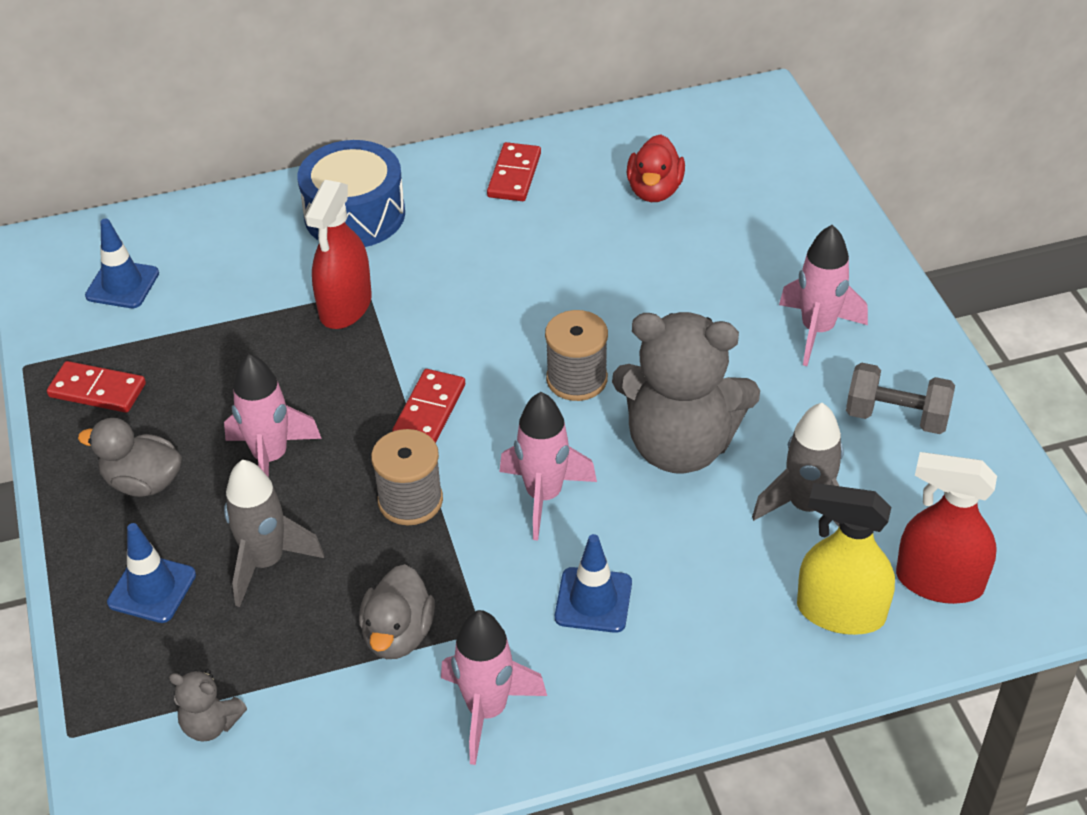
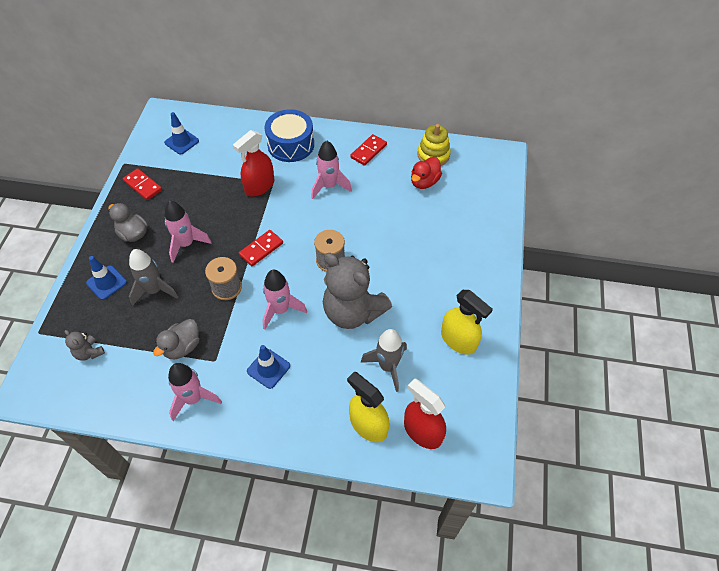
camera: 25 degrees right, 10 degrees up
(638, 141) = (433, 155): none -> yellow stacking toy
(817, 330) = (451, 281): pink rocket -> pink rocket (329, 186)
(896, 417) = (458, 340): grey dumbbell -> yellow spray bottle

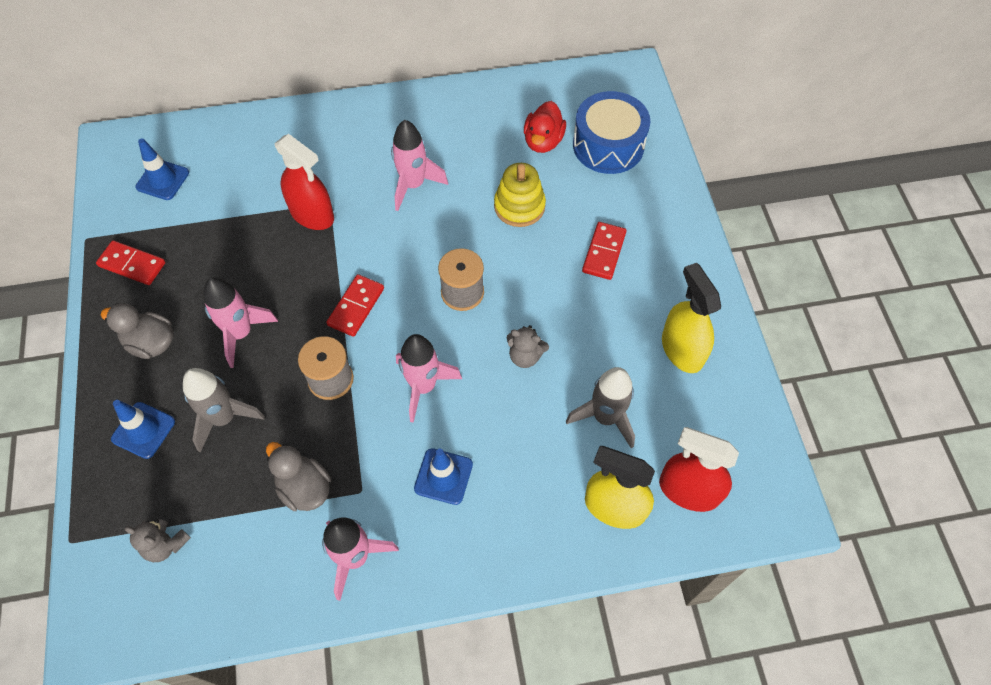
camera: 20 degrees left, 5 degrees up
(182, 347) = (304, 488): grey duck -> grey duck turned 120 degrees clockwise
(259, 186) = (312, 214): red spray bottle -> red spray bottle turned 75 degrees counterclockwise
(291, 145) = (331, 139): blue drum -> blue drum (608, 145)
(353, 312) = (525, 356): grey teddy bear -> grey teddy bear, size x0.42
(368, 151) = (447, 118): red domino -> red domino (603, 252)
(433, 155) = (539, 99): yellow stacking toy -> yellow stacking toy (519, 206)
(458, 340) = (682, 349): yellow spray bottle -> yellow spray bottle turned 135 degrees counterclockwise

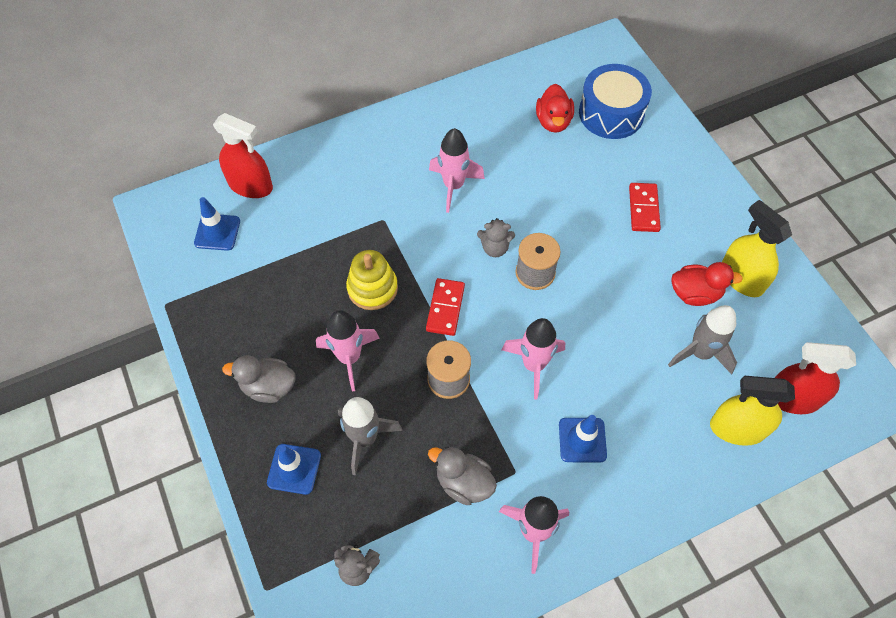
camera: 15 degrees left, 0 degrees up
(132, 264) = (220, 318): red domino -> none
(312, 214) = (371, 233): red spray bottle -> red spray bottle (250, 185)
(519, 206) = (555, 184): yellow stacking toy -> yellow stacking toy (372, 288)
(525, 356) = (611, 316): grey teddy bear -> grey teddy bear (495, 248)
(624, 353) = (695, 293): none -> red duck

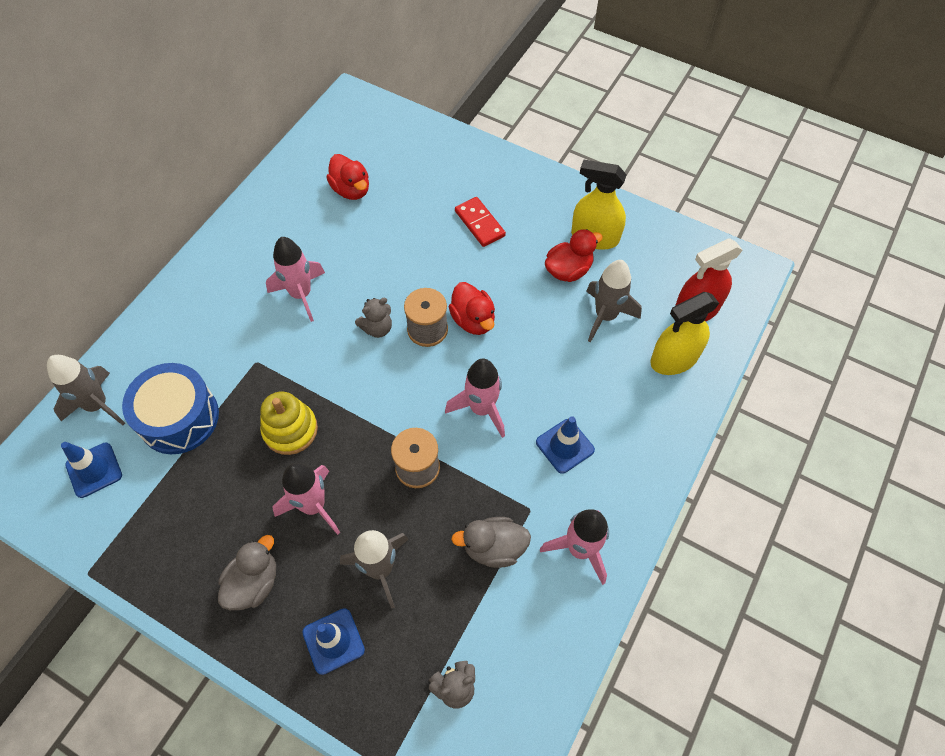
camera: 35 degrees left, 0 degrees up
(250, 185) = (97, 405): red spray bottle -> grey rocket
(268, 387) = (254, 583): grey duck -> grey duck turned 150 degrees clockwise
(445, 308) = (370, 407): red domino -> none
(579, 287) = (473, 320): none -> red duck
(611, 113) = (396, 157): blue drum -> blue drum (179, 417)

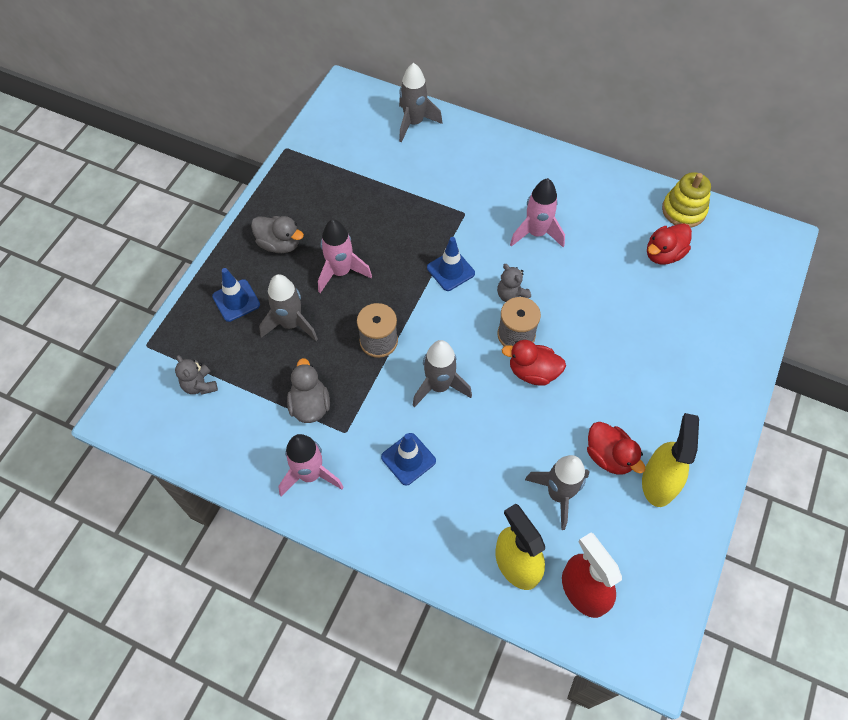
camera: 85 degrees right, 0 degrees up
(94, 470) = (362, 133): blue traffic cone -> blue traffic cone (450, 270)
(179, 417) = (409, 173): blue drum -> none
(290, 430) = (405, 246): yellow stacking toy -> yellow stacking toy (683, 210)
(473, 320) = (533, 372): red duck -> red duck turned 45 degrees clockwise
(479, 223) = (650, 369): red domino -> none
(481, 409) = (439, 386): pink rocket -> grey rocket

